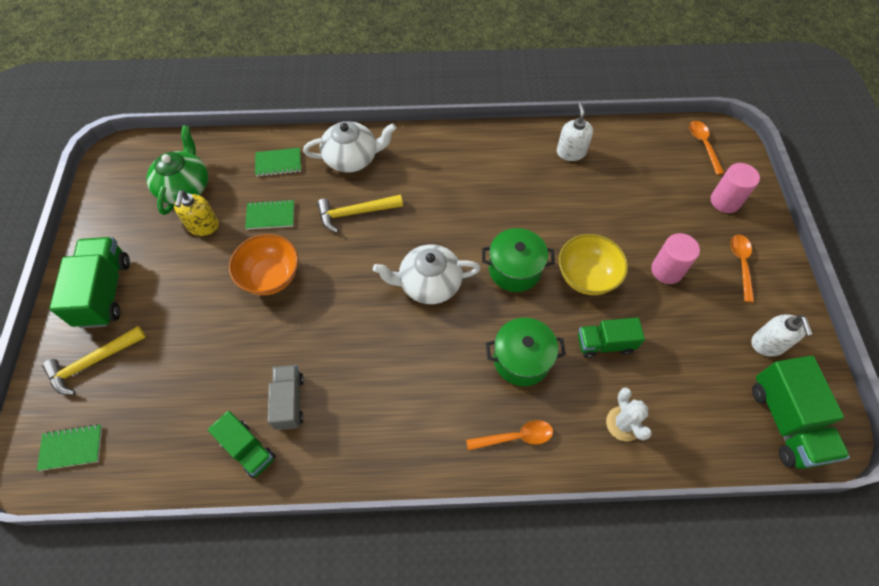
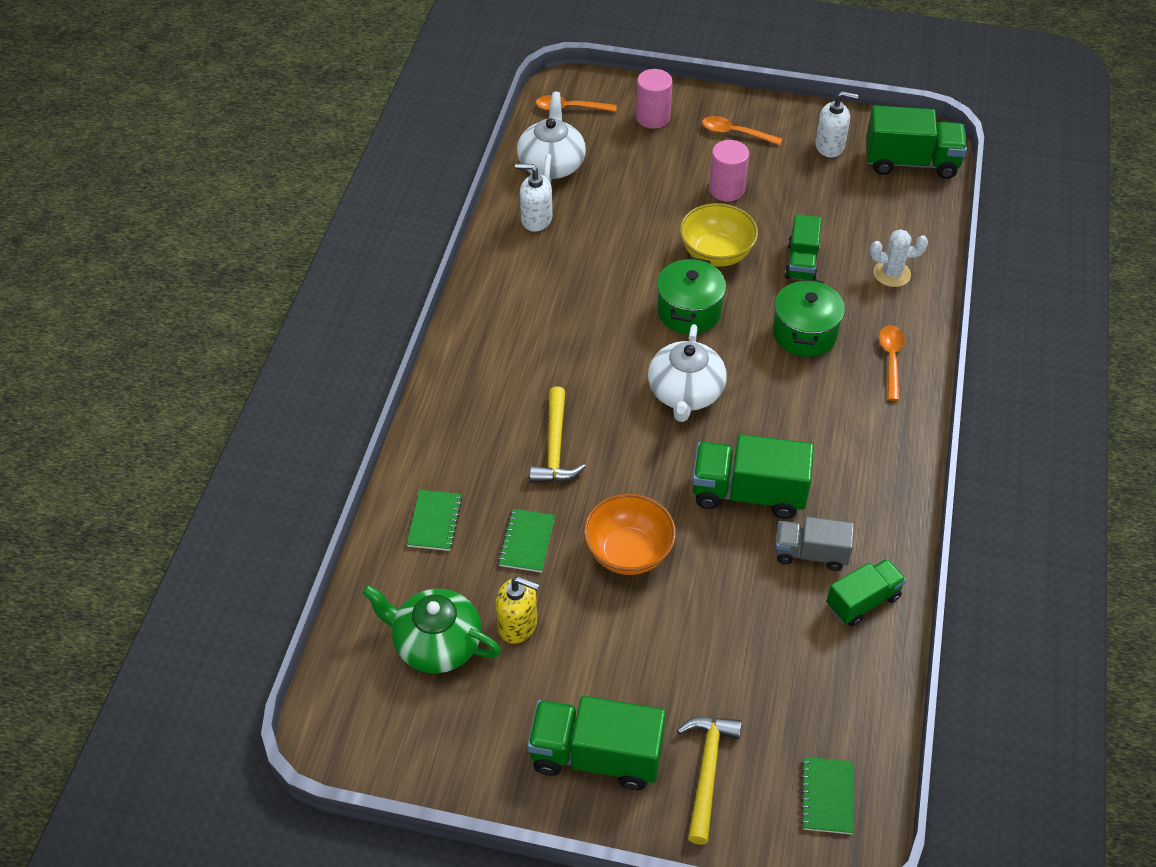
camera: 75 degrees left, 10 degrees down
(93, 362) = (707, 771): yellow hammer -> yellow hammer turned 150 degrees counterclockwise
(340, 346) = (748, 493): none -> green truck
(352, 158) = (459, 436): white teapot -> white teapot (551, 164)

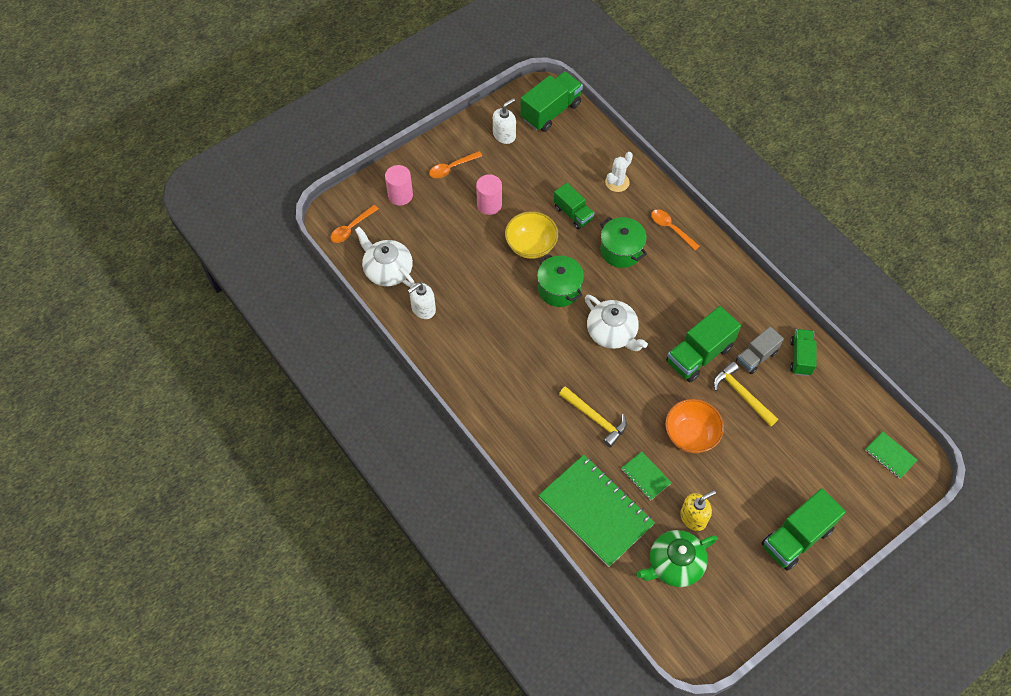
camera: 50 degrees left, 10 degrees up
(434, 521) = (595, 511): green notebook -> green notebook, size x2.24
(707, 771) = (841, 495): yellow hammer -> yellow hammer (742, 394)

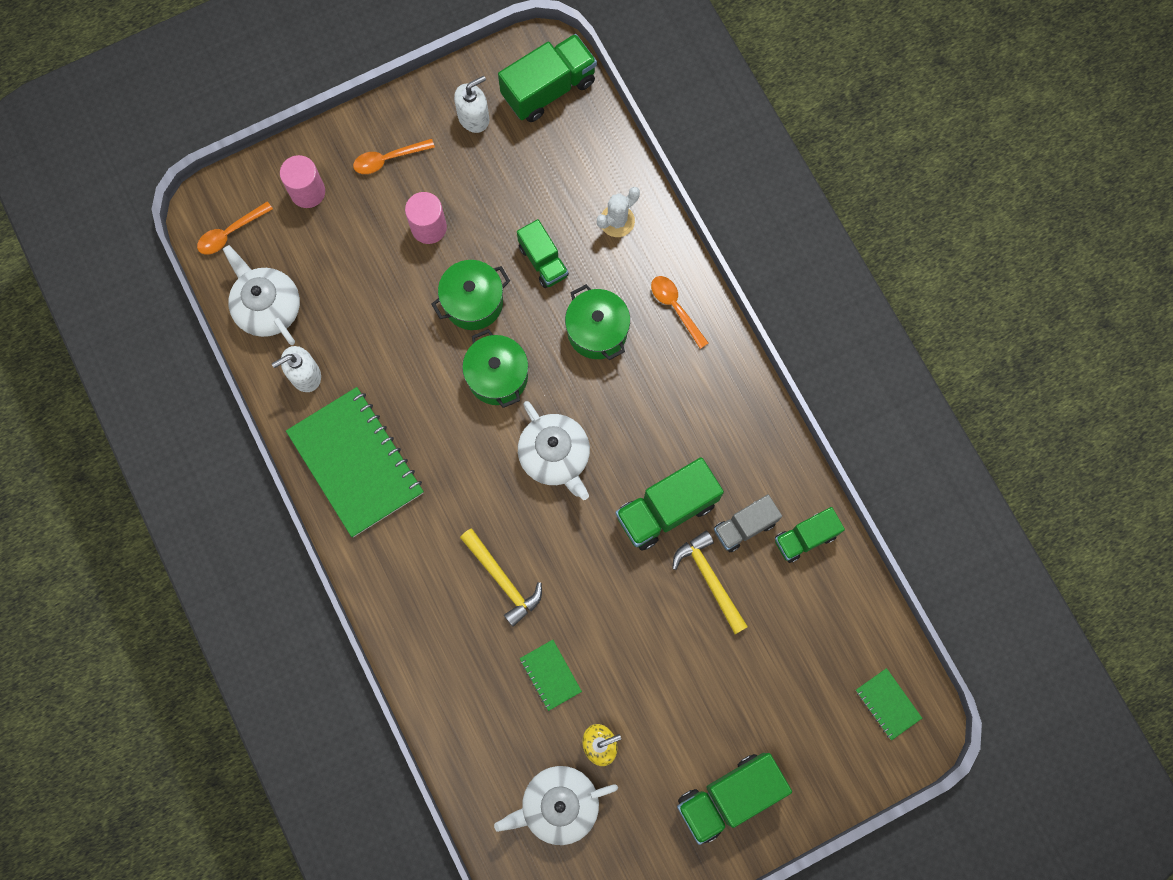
camera: 10 degrees right, 15 degrees up
(531, 246) = (473, 302): yellow bowl -> green pot
(595, 511) = (473, 712): green notebook -> green notebook (356, 463)
(674, 564) = (558, 805): green teapot -> white teapot
(691, 435) = (625, 626): orange bowl -> none
(800, 357) = (805, 538): green truck -> green truck turned 135 degrees counterclockwise

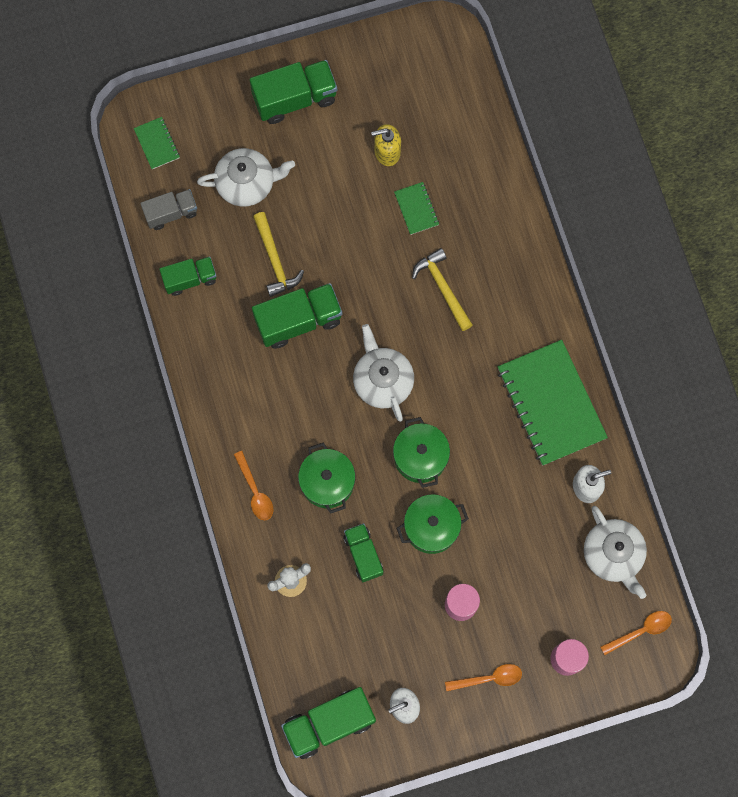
camera: 170 degrees left, 0 degrees up
(558, 805) = (426, 115): white teapot -> white teapot (247, 183)
(744, 526) = (237, 296): grey truck -> grey truck (171, 213)

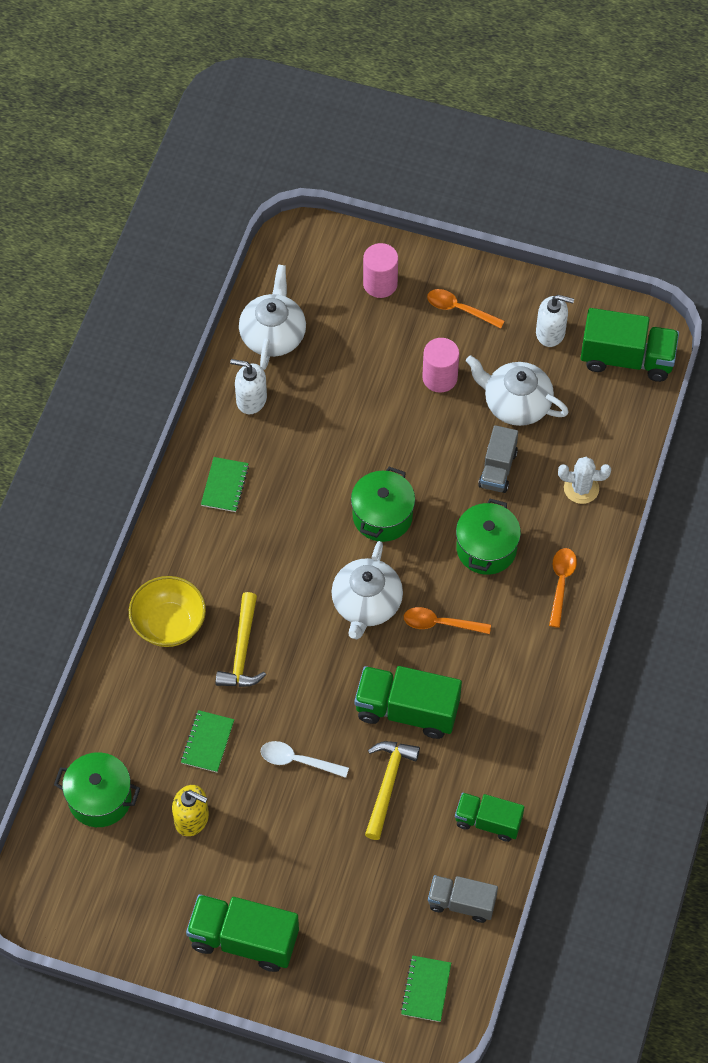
camera: 145 degrees left, 15 degrees down
(247, 183) = (360, 882): white teapot -> white teapot (516, 403)
(347, 236) = (298, 761): none -> white spoon
(363, 554) = (497, 469): green truck -> grey truck
(431, 527) = (418, 453): green pot -> green pot (100, 798)
(507, 273) = (169, 624): none -> yellow bowl
(551, 403) = (225, 485): green notebook -> green notebook, size x0.45
(640, 631) = (299, 266): orange spoon -> orange spoon (440, 623)

